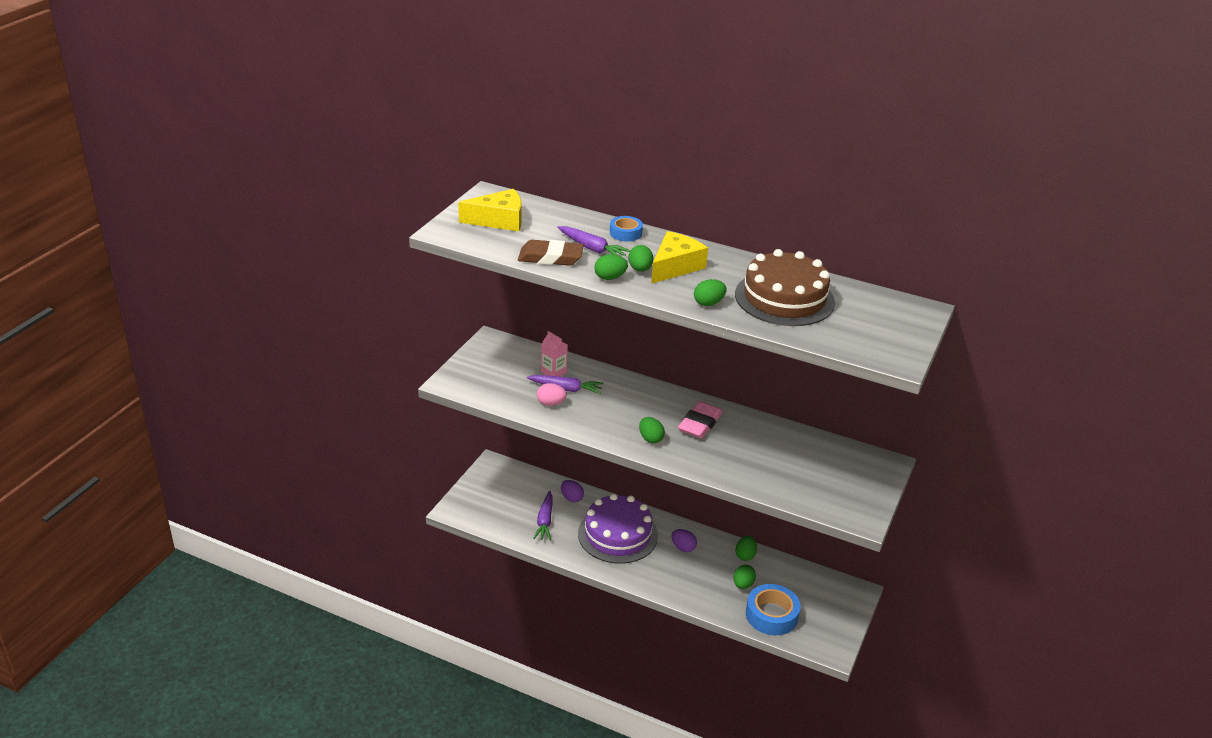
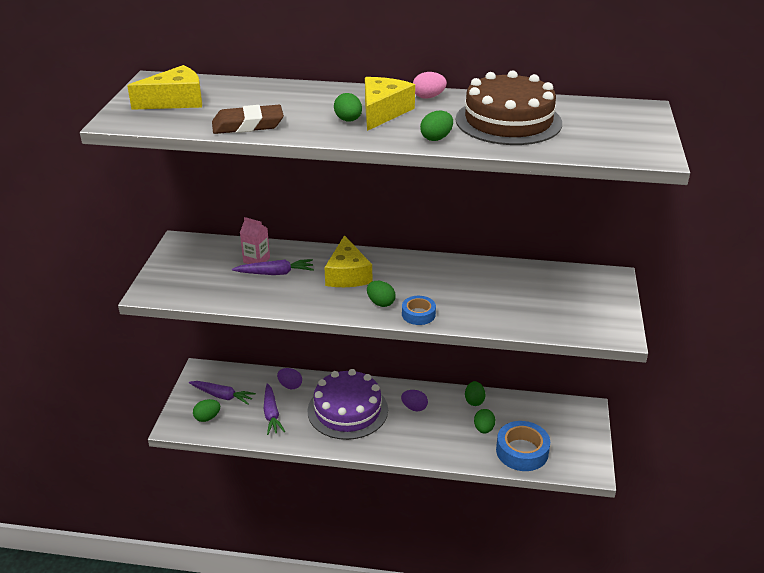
camera: 15 degrees left, 0 degrees up
(551, 403) = (265, 290): pink egg -> pink egg (428, 97)
(592, 248) = (288, 110): purple carrot -> purple carrot (222, 396)
(610, 277) = (321, 132): green egg -> green egg (207, 417)
(625, 233) = (316, 91): blue tape -> blue tape (418, 314)
(631, 404) = (347, 274): none -> yellow cheese
(700, 424) = (422, 278): pink eraser -> none

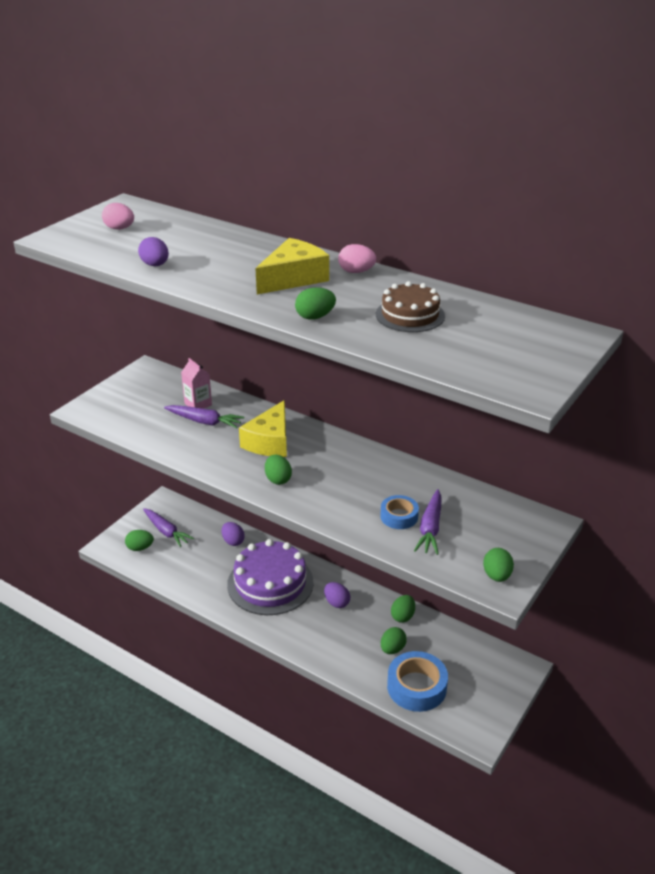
camera: 25 degrees right, 0 degrees up
(176, 101) = (119, 228): yellow cheese -> pink egg
(248, 125) = (155, 265): brown eraser -> purple egg
(271, 414) = (198, 563): purple carrot -> purple carrot (430, 528)
(348, 120) = (251, 280): green egg -> green egg (497, 576)
(418, 314) = (305, 502): blue tape -> blue tape (399, 516)
(508, 121) = (410, 315): brown cake -> brown cake, size x0.57

